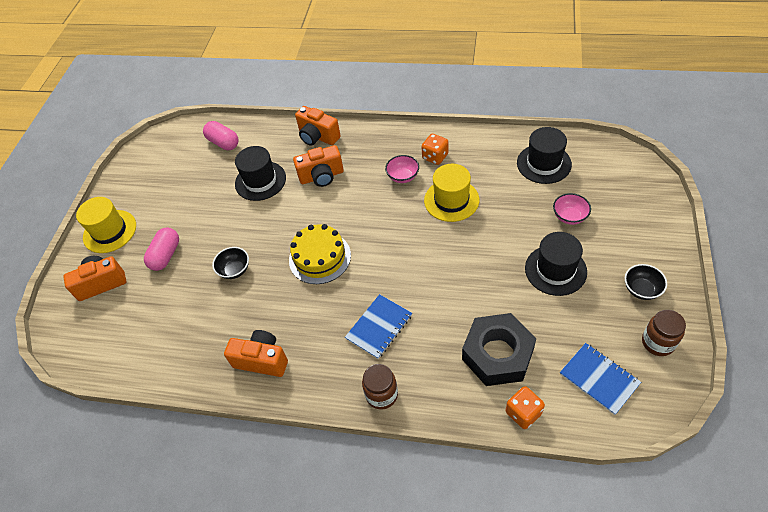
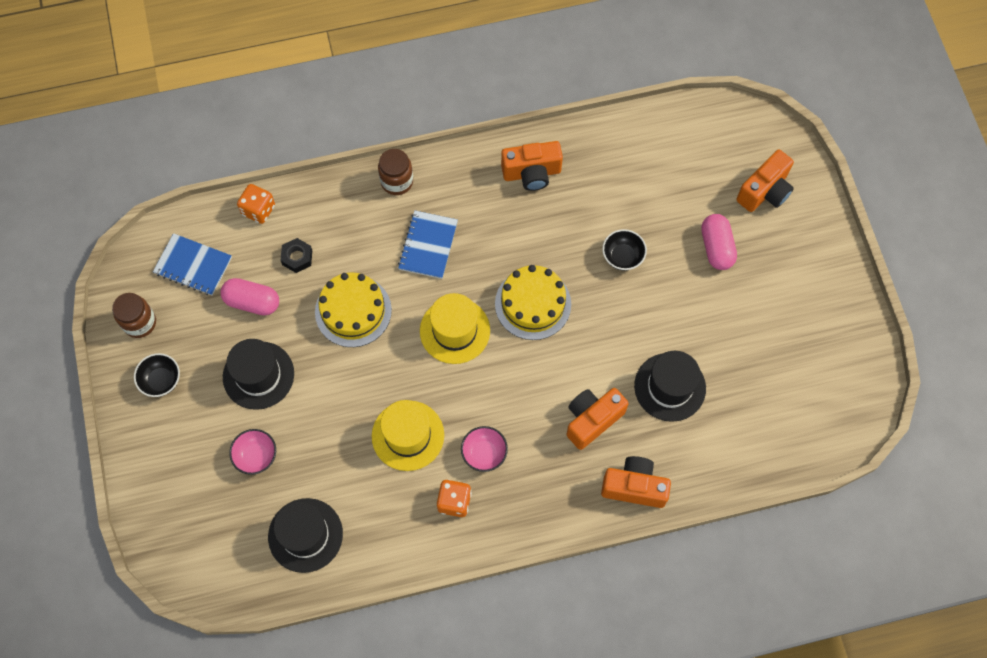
camera: 150 degrees right, 15 degrees up
(110, 231) = (810, 254): yellow hat -> yellow hat (455, 330)
(223, 143) = (763, 434): pink capsule -> pink capsule (252, 302)
(462, 295) = (353, 311): none -> yellow cake
(497, 354) = (297, 257): black nut -> black nut, size x0.44

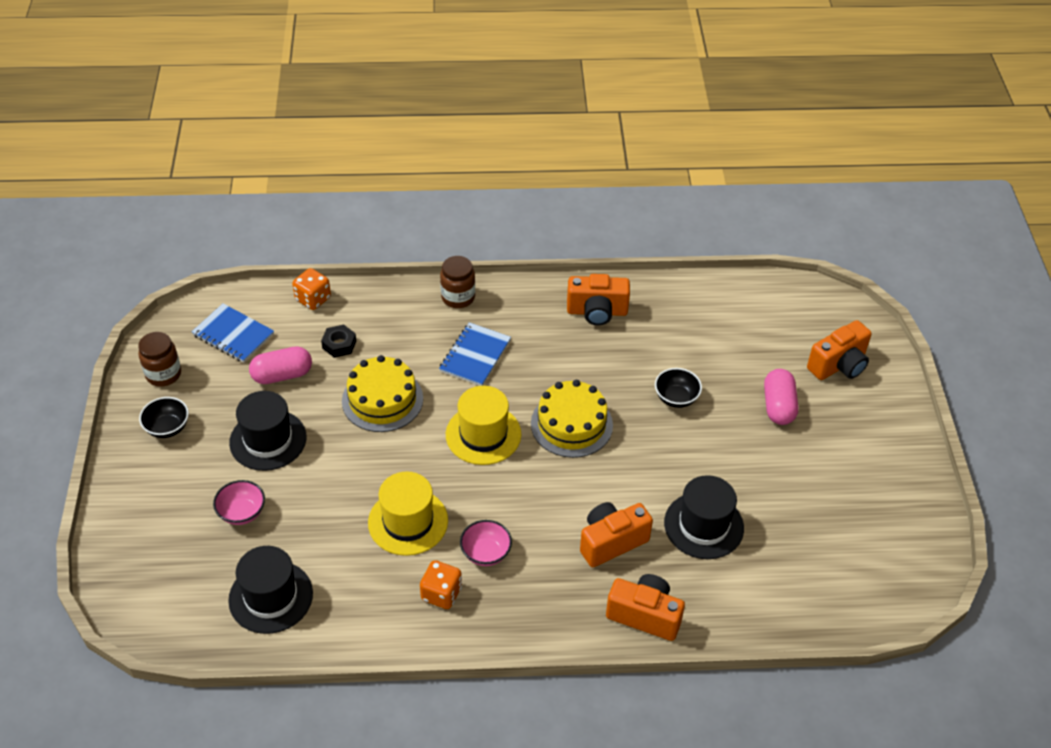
camera: 10 degrees right, 20 degrees down
(252, 302) = (282, 375): pink capsule -> pink capsule turned 45 degrees counterclockwise

